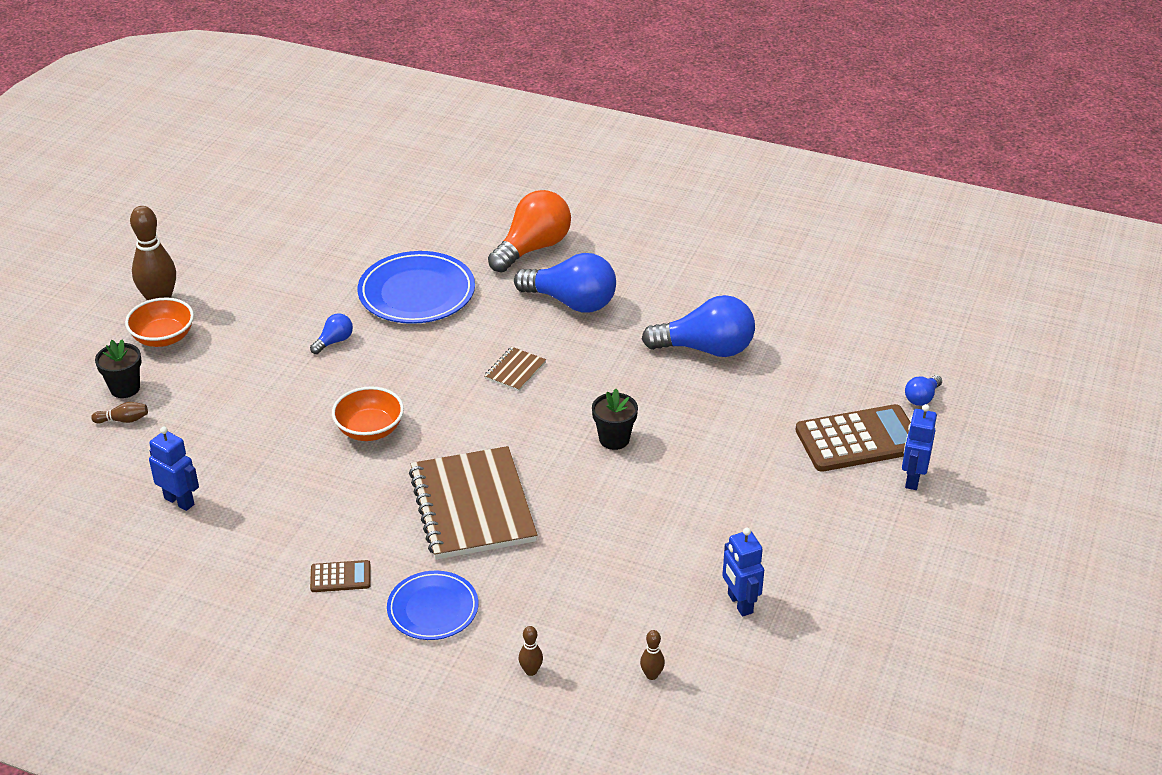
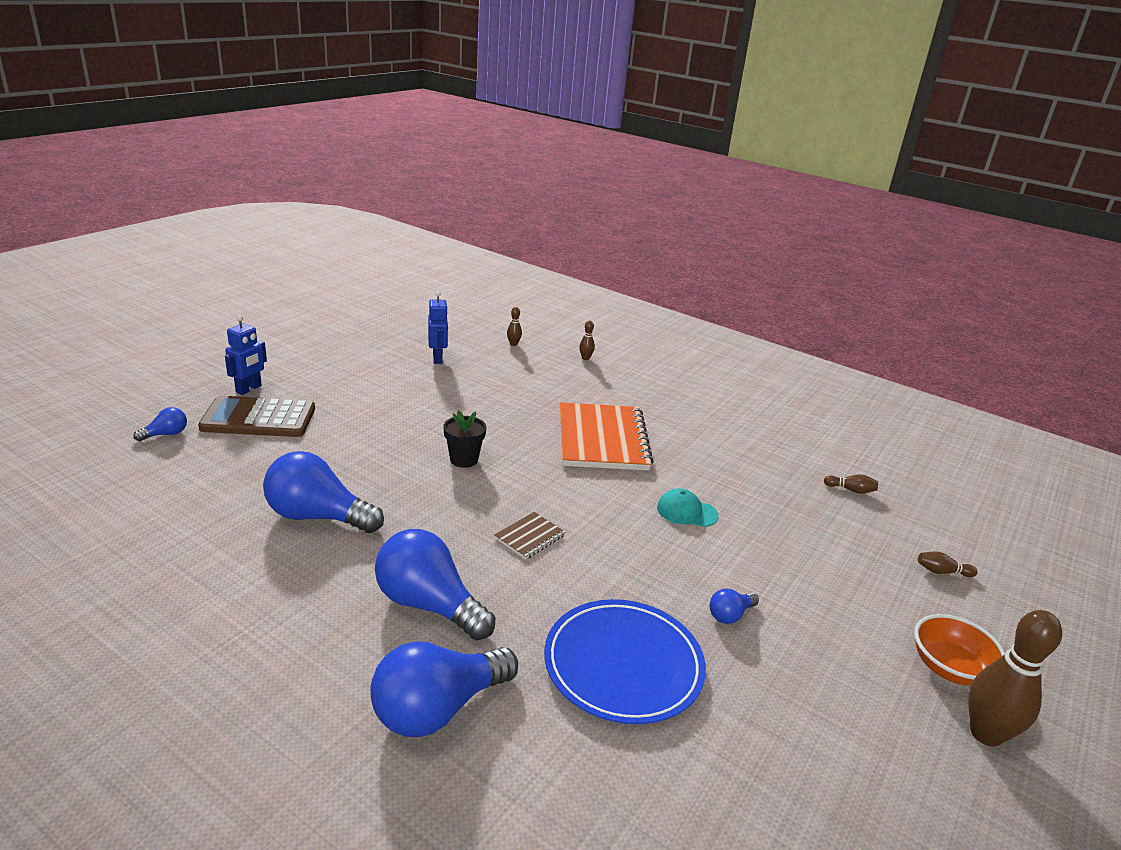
camera: 170 degrees left, 10 degrees down
(125, 388) = (960, 608): black flower pot -> none
(179, 501) = (851, 490): blue robot -> brown bowling pin
(340, 577) = (708, 420): brown calculator -> none
(369, 430) = (686, 512): orange bowl -> turquoise cap
(433, 609) = (642, 393): blue plate -> none
(472, 506) = (602, 439): brown notebook -> orange notebook
(532, 248) = (438, 708): orange light bulb -> blue light bulb

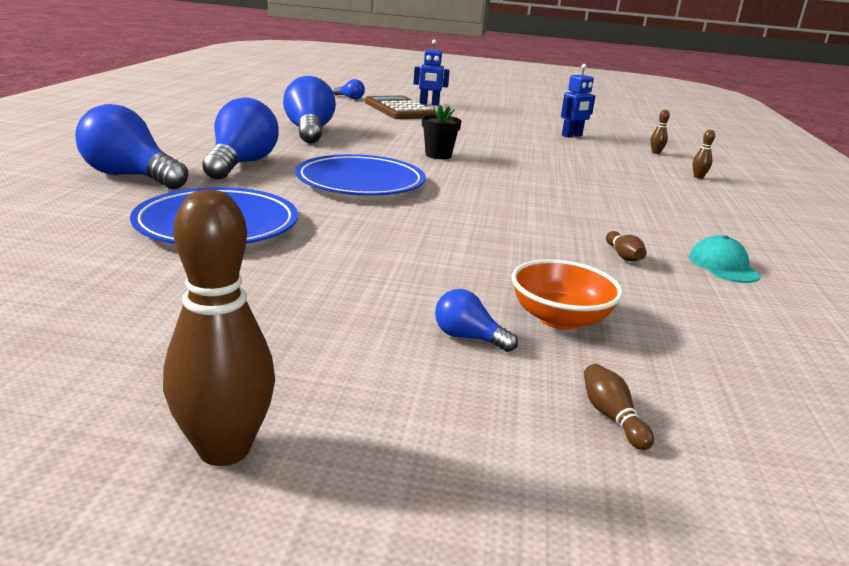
camera: 65 degrees right, 5 degrees down
(529, 537) = (360, 182): brown notebook -> blue plate
(602, 439) = (559, 194): orange notebook -> none
(686, 512) = (491, 235): turquoise cap -> turquoise cap (723, 266)
(730, 615) = (332, 264): blue light bulb -> blue light bulb (468, 338)
(851, 490) = (716, 332): brown bowling pin -> brown bowling pin (623, 256)
(949, 668) = (358, 417): orange bowl -> orange bowl (559, 319)

